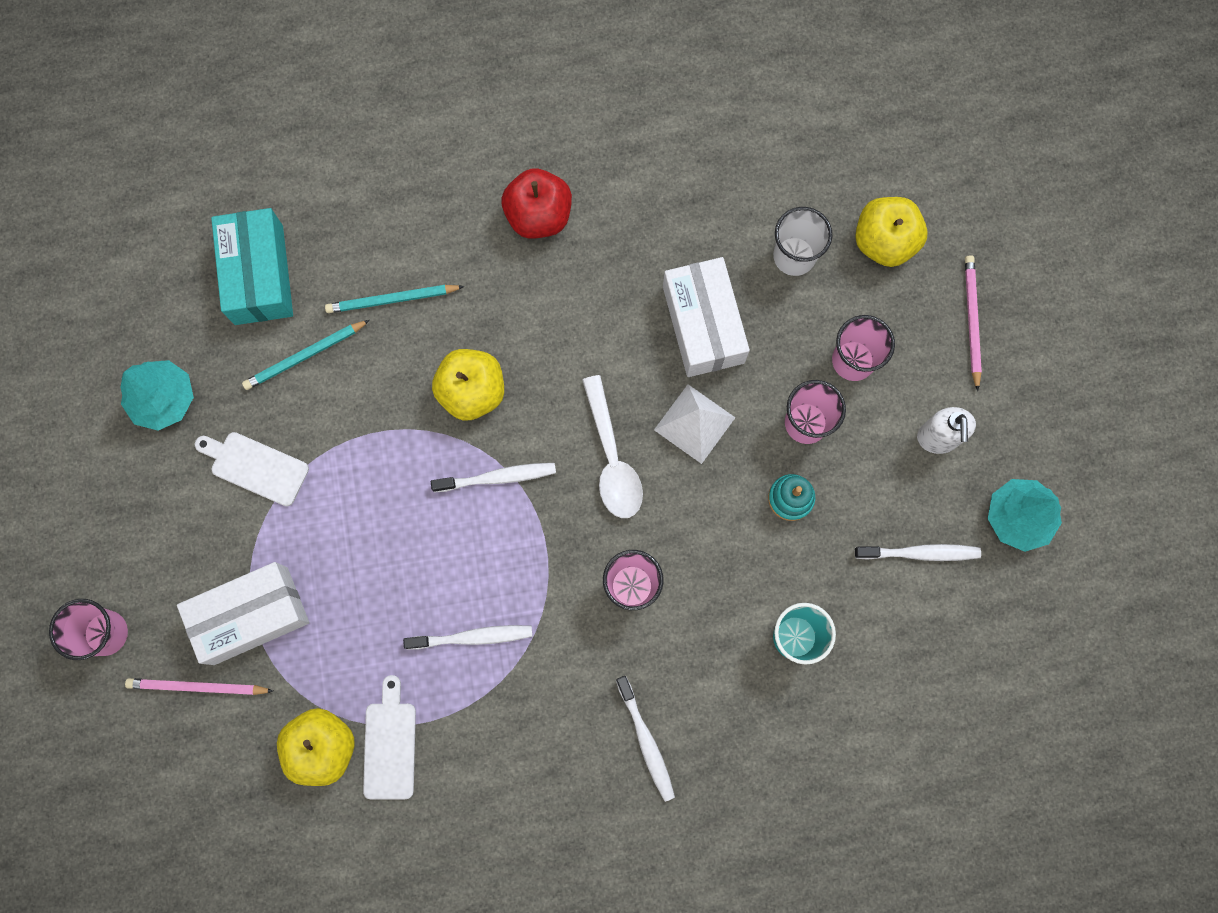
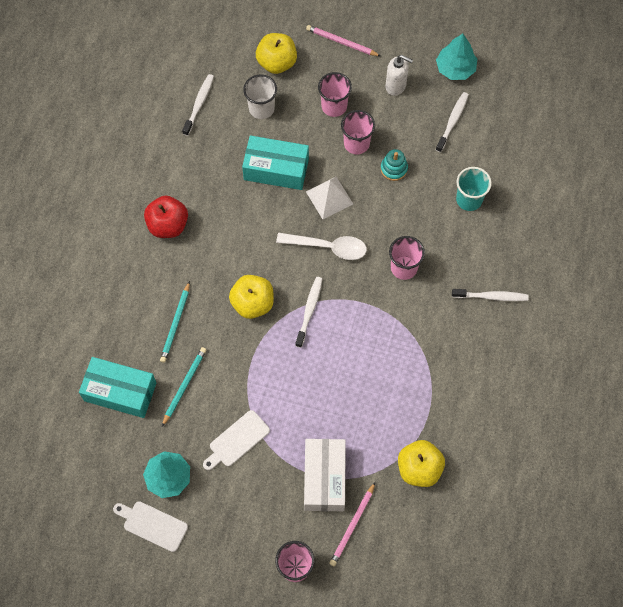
camera: 65 degrees left, 10 degrees down
(305, 356) = (184, 386): turquoise pencil -> turquoise pencil turned 150 degrees counterclockwise
(390, 745) = (434, 431): white cutting board -> white cutting board (152, 525)
(472, 637) = (393, 362): white toothbrush -> white toothbrush (199, 104)
(703, 324) = (276, 169): white box -> turquoise box

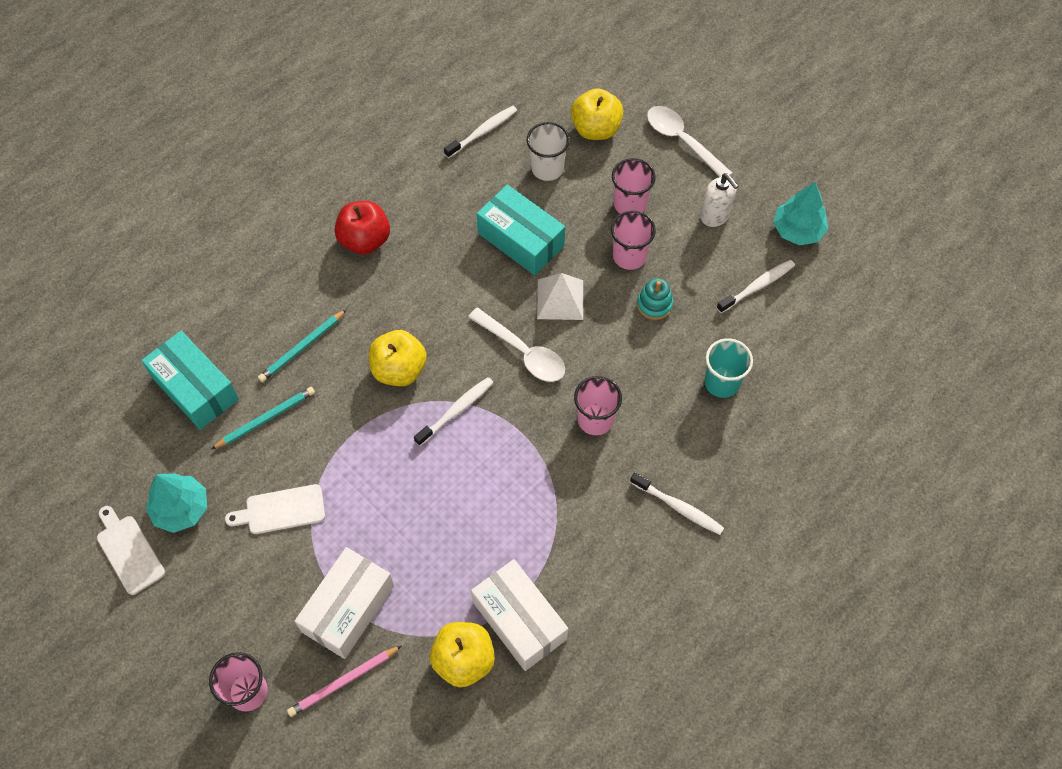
camera: 30 degrees right, 5 degrees down
(341, 42) = (682, 141): pink pencil -> white spoon
(438, 424) = (519, 620): none -> white box

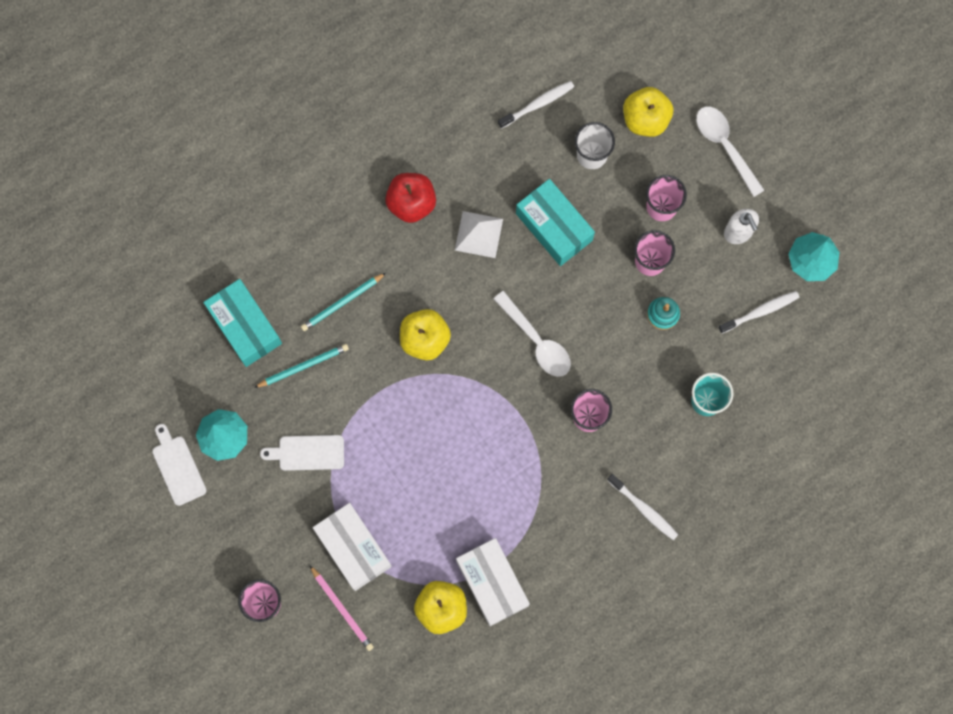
camera: 10 degrees right, 15 degrees up
(343, 682) = (342, 609): pink pencil -> pink pencil turned 105 degrees counterclockwise
(348, 608) = (353, 548): white box -> white box turned 75 degrees counterclockwise
(456, 411) = (468, 387): white toothbrush -> none
(560, 299) = (579, 294): white pyramid -> white pyramid (479, 234)

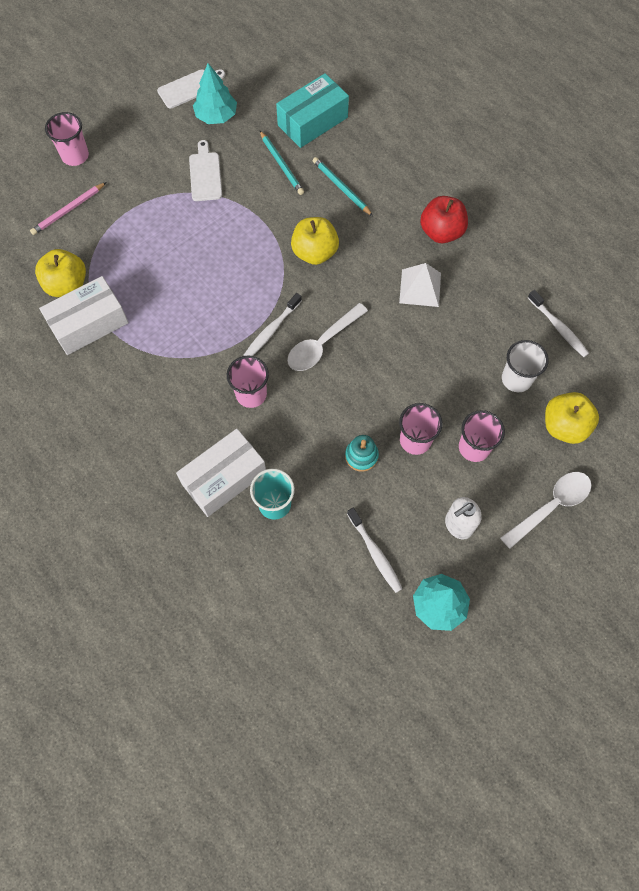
camera: 85 degrees right, 10 degrees down
(353, 548) = (121, 214): white box -> white box (224, 478)
(554, 227) = (437, 350): turquoise box -> none
(643, 508) = (161, 450): white toothbrush -> white toothbrush (272, 330)

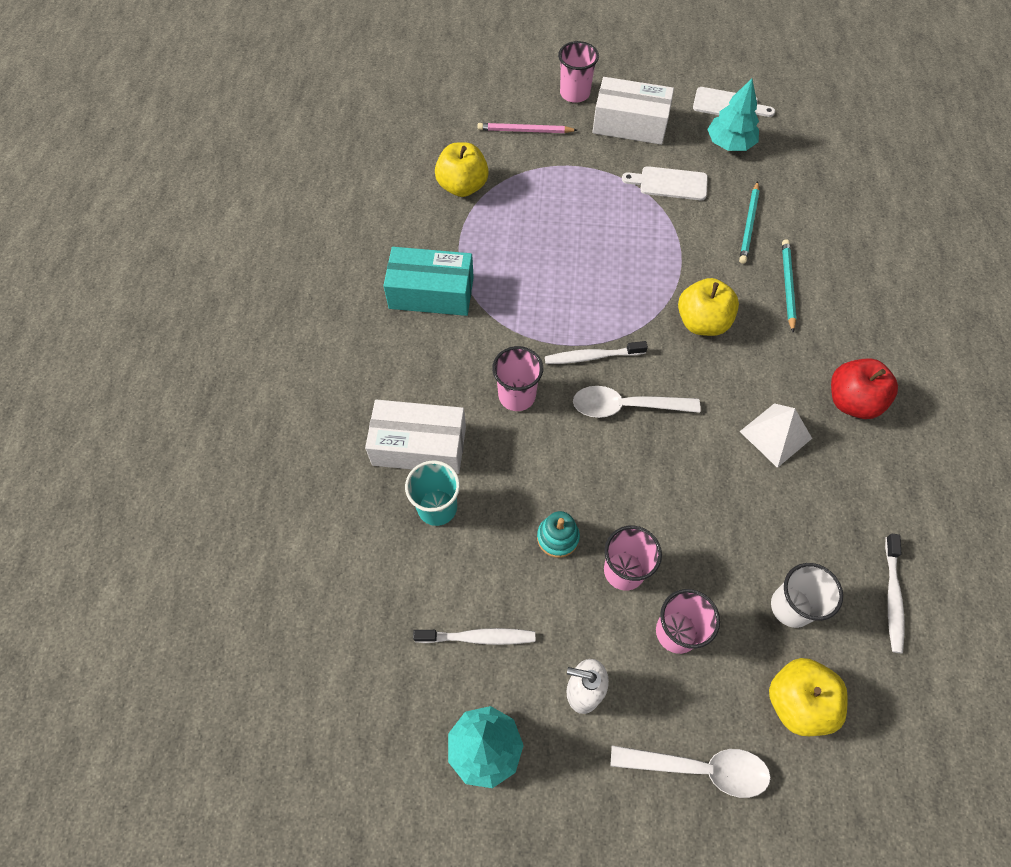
camera: 45 degrees right, 5 degrees down
(89, 324) = (447, 229): white box -> white box (630, 124)
(205, 174) = (669, 183): white cutting board -> white cutting board turned 120 degrees counterclockwise
(312, 121) = (818, 209): turquoise box -> turquoise box (431, 293)
(375, 553) = (477, 637): white toothbrush -> white toothbrush turned 105 degrees counterclockwise

